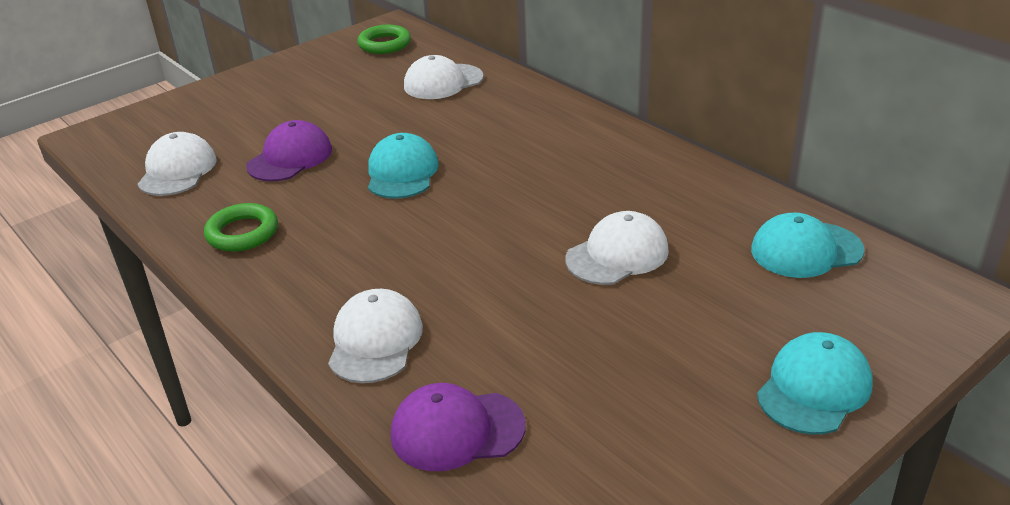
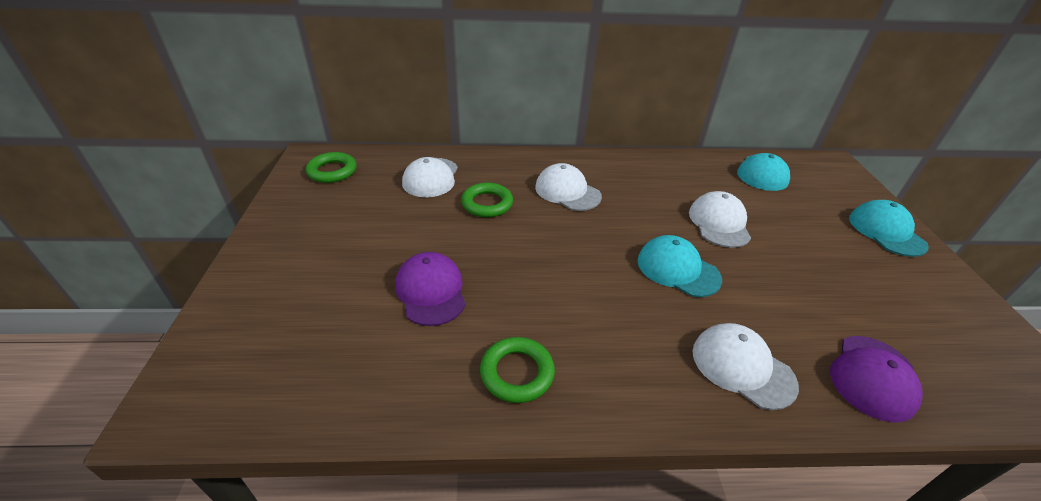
camera: 55 degrees left, 5 degrees up
(177, 170) = (351, 369): white cap -> white cap (567, 191)
(402, 172) = (529, 250): turquoise cap -> turquoise cap (678, 269)
(443, 123) = (487, 204): none -> green ring

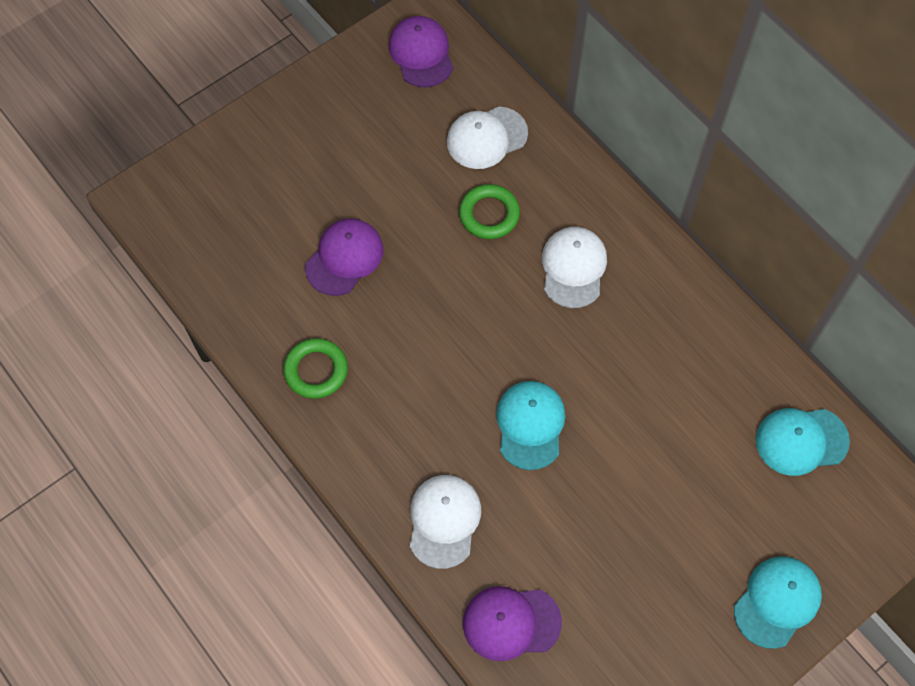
camera: 55 degrees right, 25 degrees up
(332, 171) = (421, 53): green ring -> purple cap
(719, 223) = (643, 432): white cap -> none

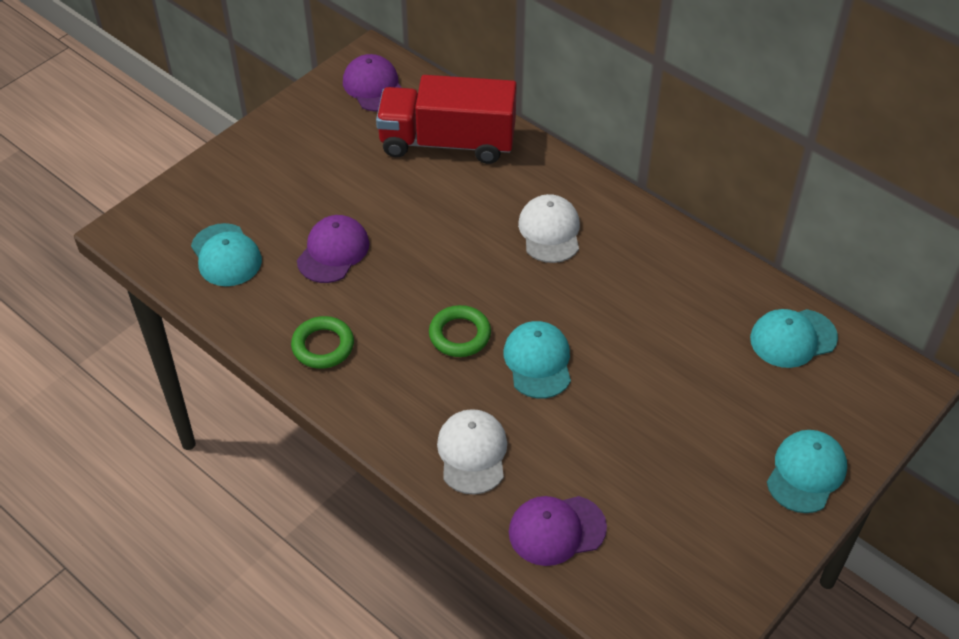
camera: 10 degrees left, 15 degrees down
(235, 245) = (226, 255): none -> turquoise cap
(486, 138) = (447, 142): white cap -> red truck
(489, 214) = (462, 200): green ring -> green ring (460, 335)

